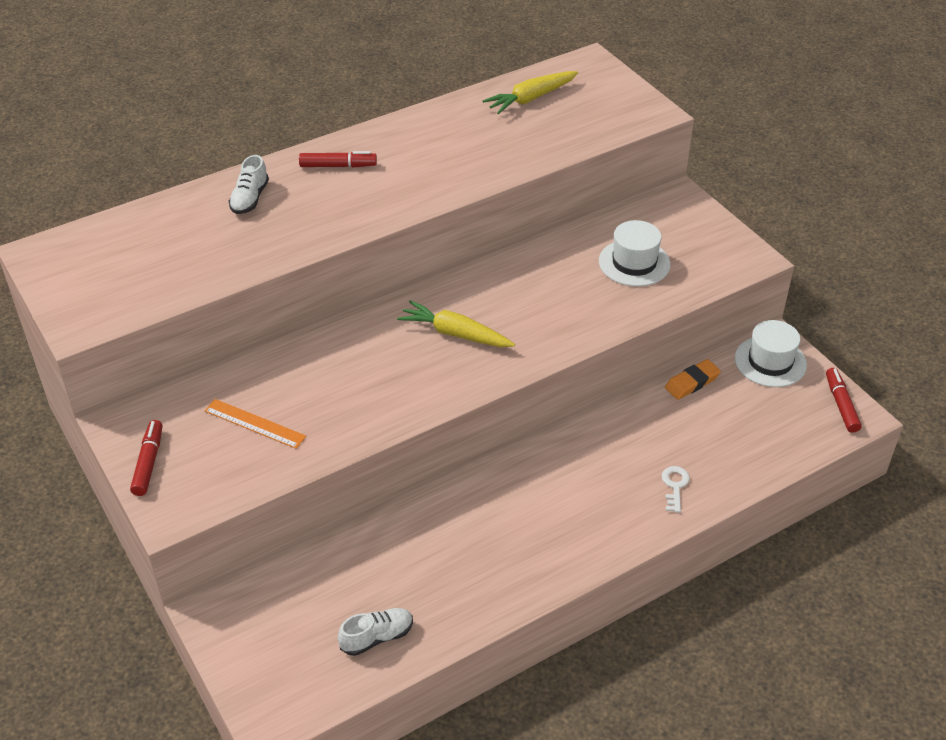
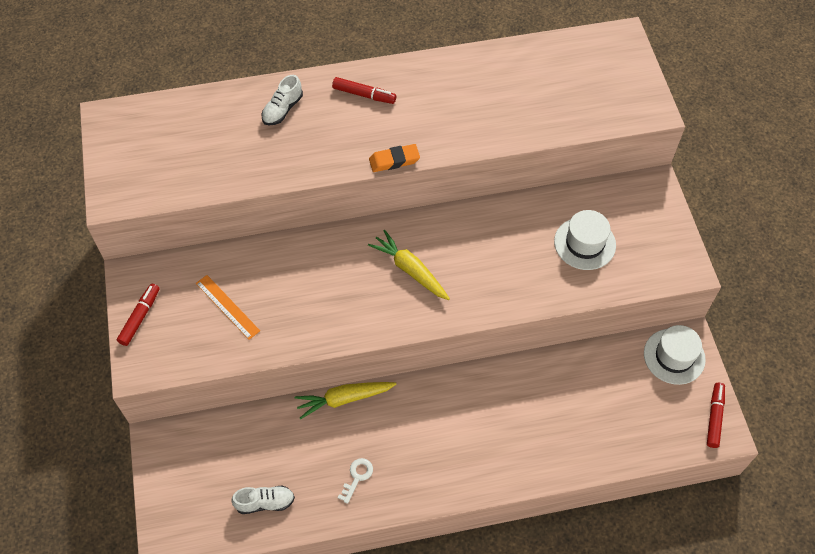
camera: 20 degrees right, 15 degrees up
(531, 98) = (552, 66): yellow carrot -> yellow carrot (344, 399)
(674, 486) = (542, 448): white key -> white key (357, 477)
(692, 382) = (599, 356): orange eraser -> orange eraser (394, 160)

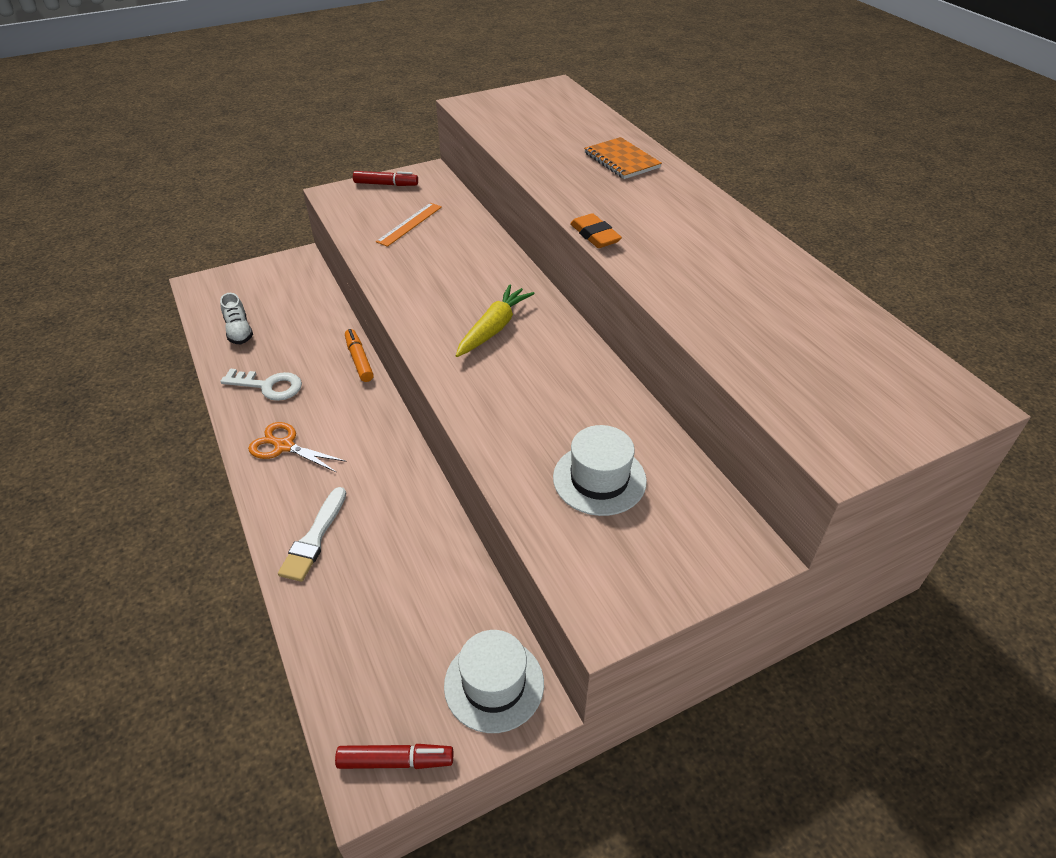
camera: 75 degrees right, 15 degrees down
(282, 109) = (621, 160): white shoe -> orange notebook
(344, 399) = (359, 360): yellow carrot -> orange marker
(357, 477) = (269, 386): white key -> white key, size x1.54
(364, 95) = (676, 202): red marker -> none
(437, 467) = (283, 446): none -> orange scissors
(540, 450) = (314, 538): none -> white brush

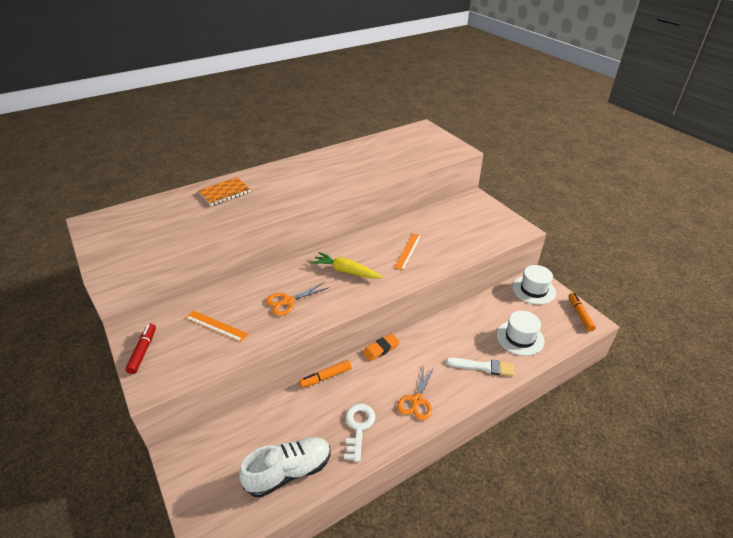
camera: 95 degrees left, 5 degrees down
(239, 331) = (289, 472): white shoe -> white shoe, size x1.68
(396, 761) = (580, 314): red marker -> orange marker
(438, 274) = (287, 301): none -> orange scissors
(539, 405) = (408, 251): none -> orange ruler
(594, 235) = (314, 200): orange eraser -> orange eraser (381, 349)
(599, 479) = (452, 232): white hat -> white hat (520, 337)

